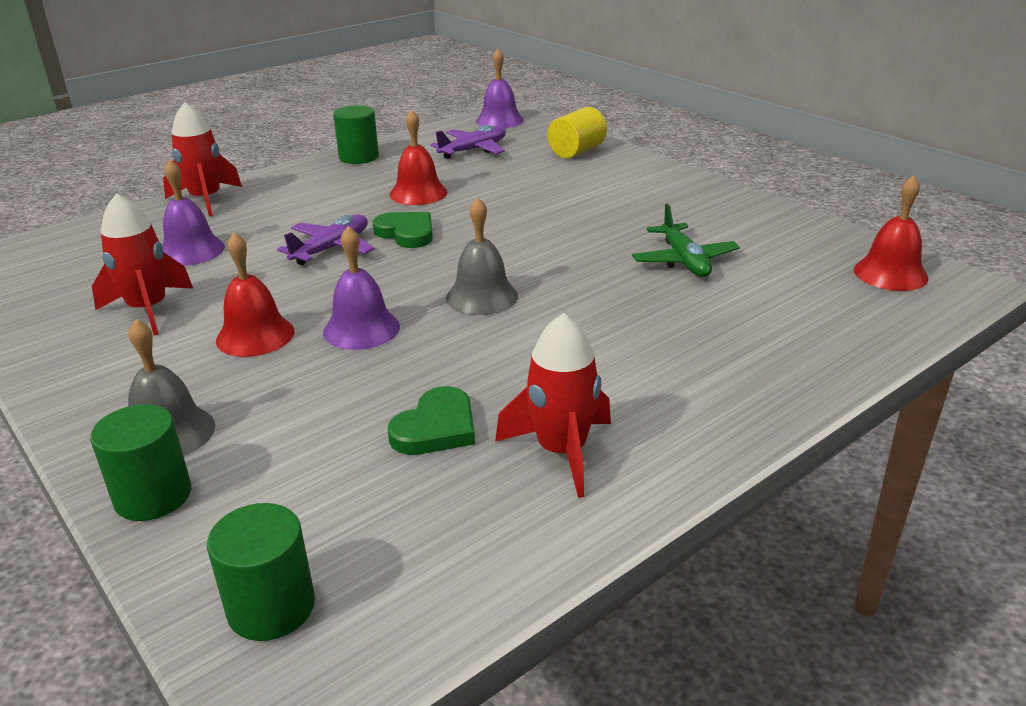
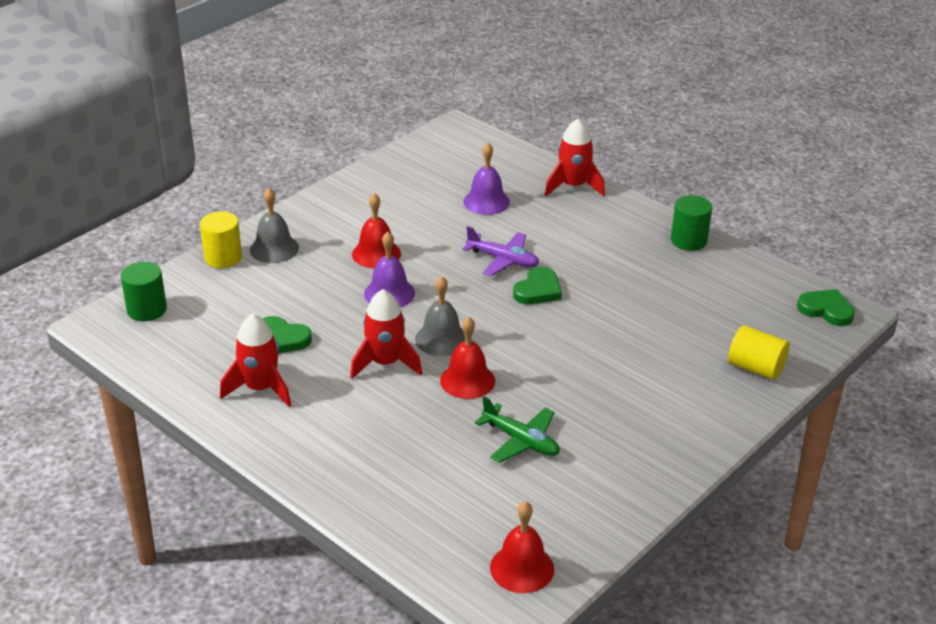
camera: 80 degrees right, 5 degrees up
(148, 309) = (402, 207): red rocket -> red rocket (385, 363)
(153, 496) = (223, 257): green cylinder -> yellow cylinder
(418, 193) = (618, 285): red bell -> red bell (467, 380)
(473, 150) = (732, 302): purple plane -> none
(499, 120) = (826, 310): purple bell -> green heart
(684, 261) = (521, 440): green plane -> green plane turned 120 degrees counterclockwise

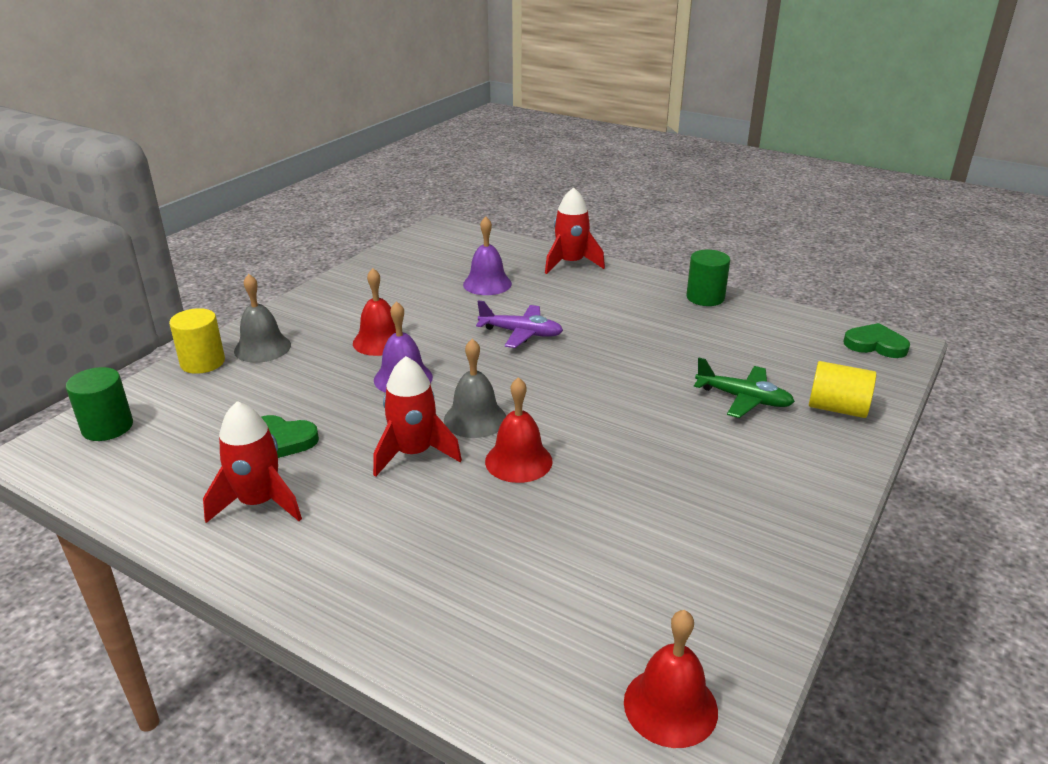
camera: 10 degrees left, 5 degrees down
(521, 440) = (606, 524): green plane -> green plane (743, 399)
(538, 290) = (568, 358): green heart -> none

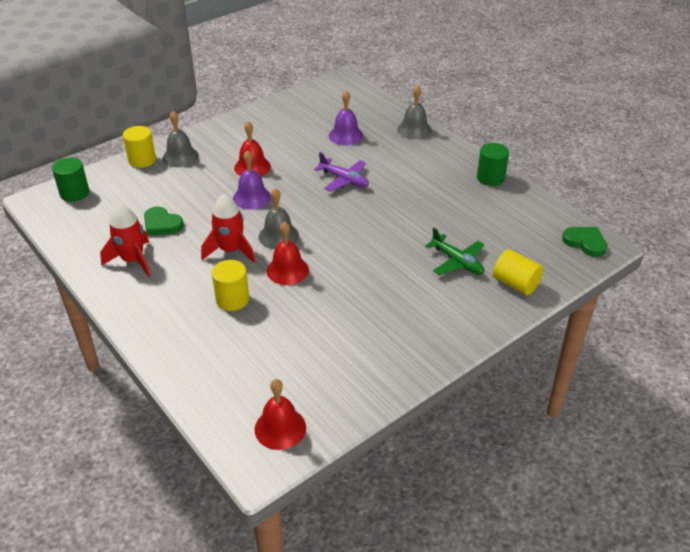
camera: 20 degrees right, 10 degrees up
(460, 522) = (232, 299): none -> yellow cylinder
(571, 263) = (414, 129): red rocket -> grey bell

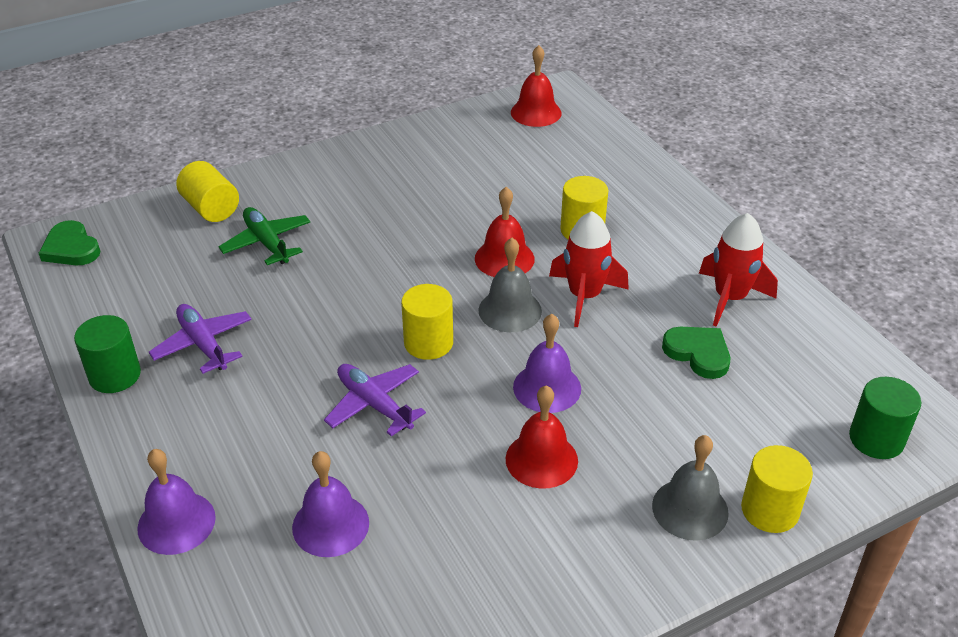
camera: 170 degrees left, 0 degrees up
(324, 212) = (428, 343): none -> yellow cylinder
(414, 129) = (176, 522): grey bell -> purple bell
(454, 197) = (203, 344): none -> purple plane

